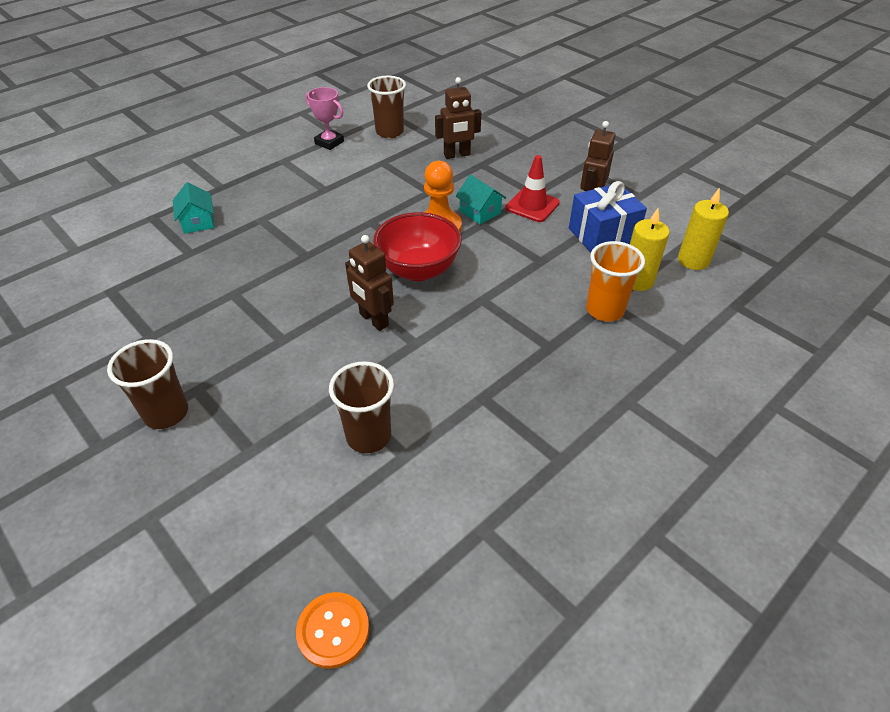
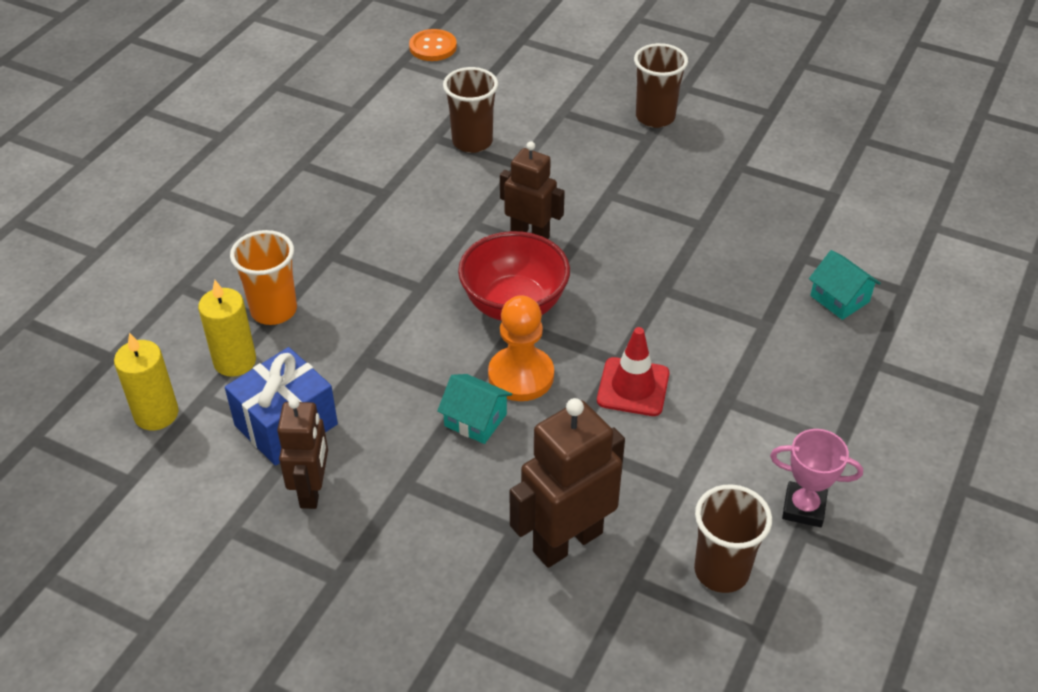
camera: 160 degrees right, 0 degrees up
(457, 155) = (567, 541): brown robot -> brown robot, size x1.50
(532, 205) = (401, 455): red traffic cone -> red traffic cone (633, 387)

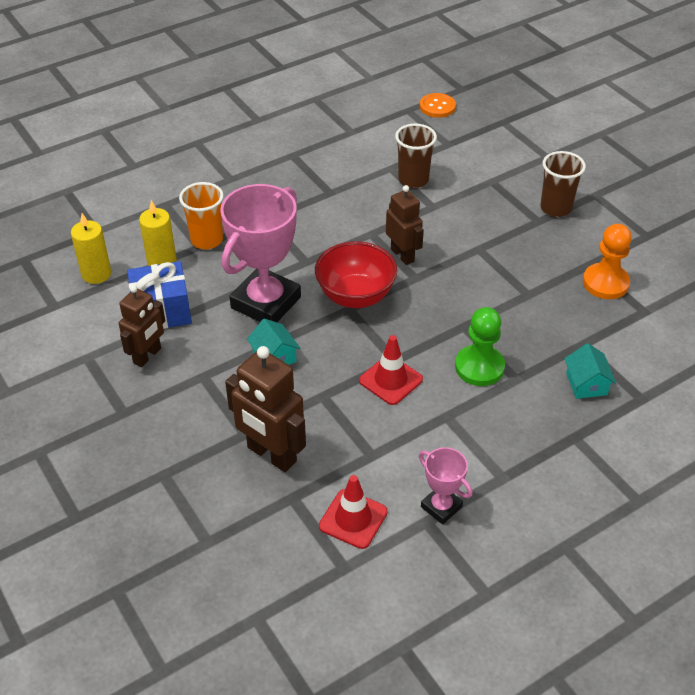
camera: 30 degrees right, 0 degrees up
(412, 358) = (266, 302): none -> pink trophy
(521, 376) = (324, 342): orange pawn -> orange pawn (605, 283)
(567, 541) = (271, 455): brown robot -> brown robot turned 135 degrees counterclockwise
(717, 329) = (479, 367): none -> green pawn
(721, 571) = (353, 519): brown cup -> red traffic cone

